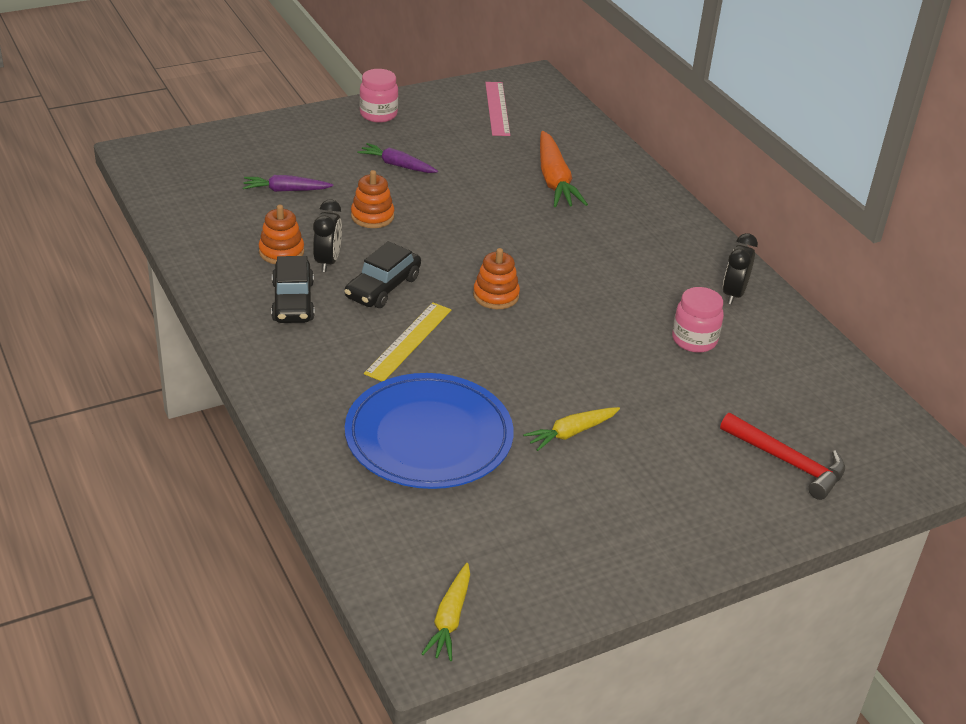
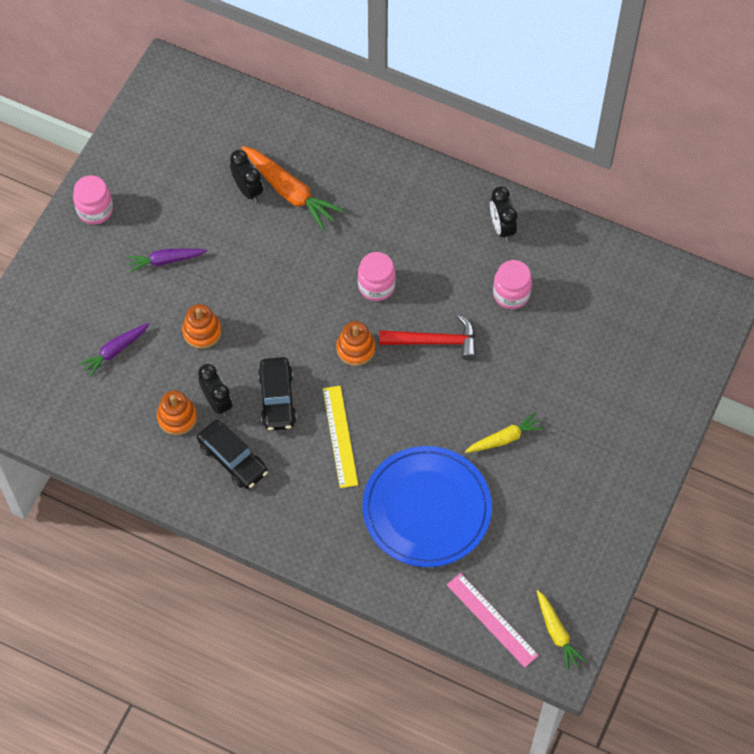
camera: 35 degrees left, 25 degrees up
(497, 108) = (175, 134): pink ruler -> pink ruler (492, 620)
(519, 162) = (248, 190): none -> black clock
(564, 269) = (376, 286): none -> pink jar
(571, 433) = (504, 438): yellow carrot -> yellow carrot turned 135 degrees counterclockwise
(787, 462) = (642, 364): red hammer -> red hammer (434, 341)

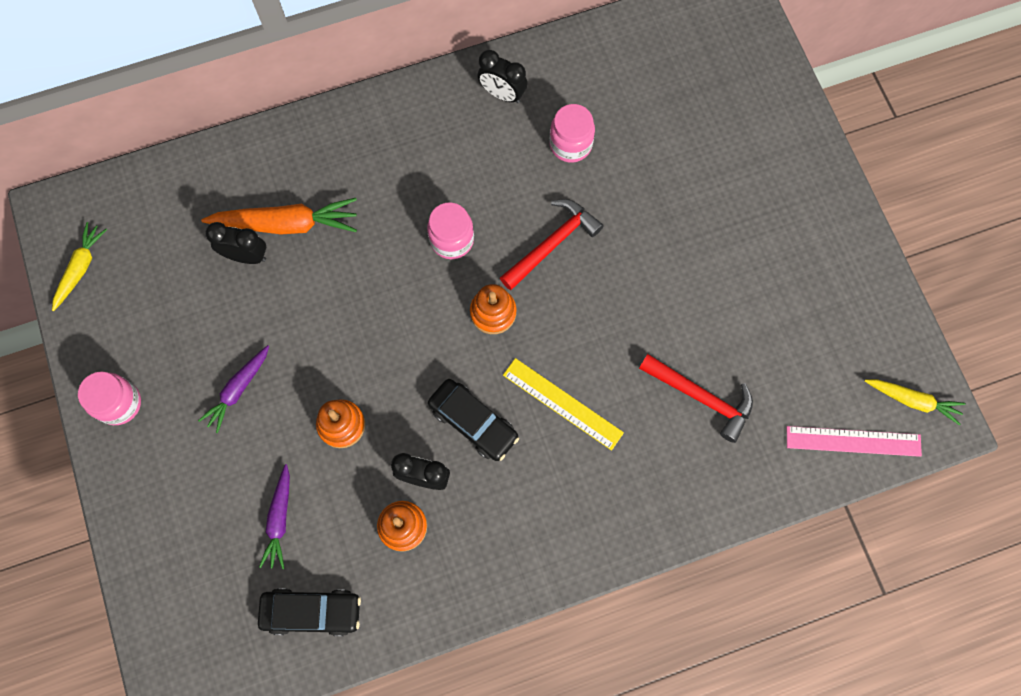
camera: 45 degrees left, 10 degrees up
(233, 459) = (493, 516): black car -> black car (312, 612)
(426, 509) = (701, 397): blue plate -> red hammer
(504, 438) = (697, 274): yellow carrot -> yellow carrot (80, 268)

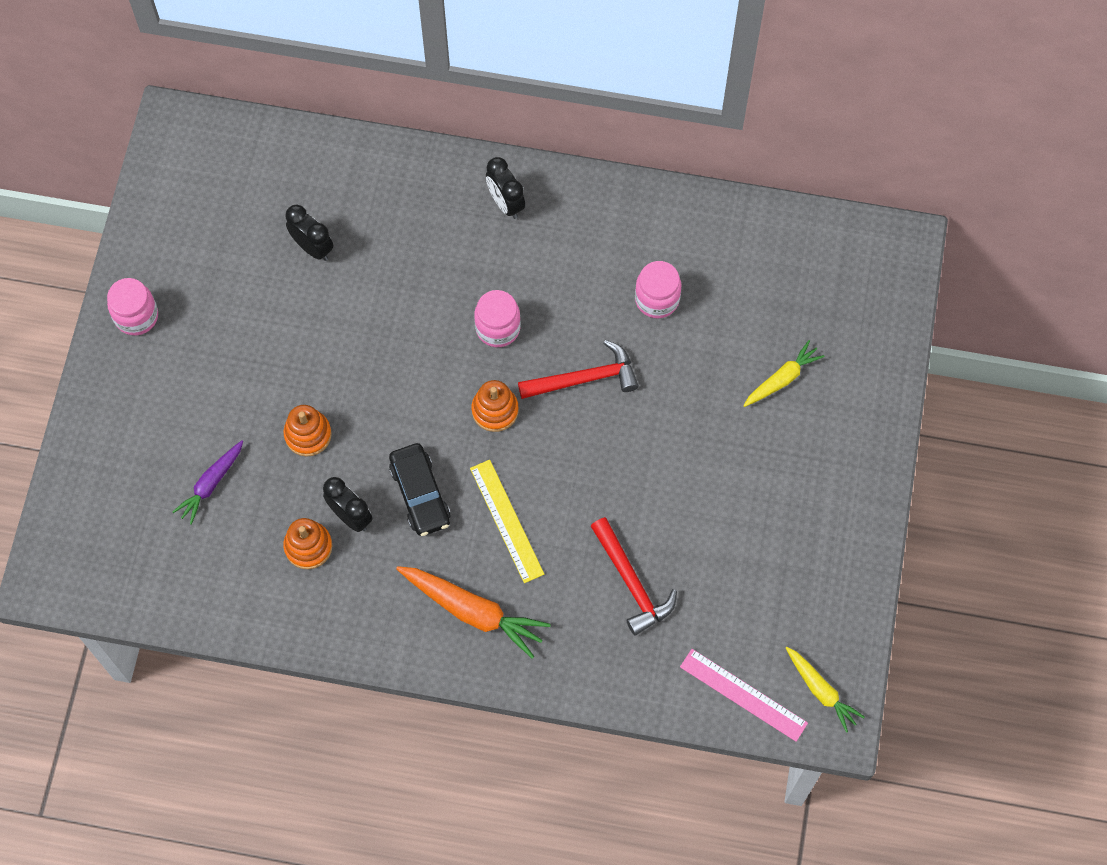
camera: 30 degrees right, 5 degrees down
(80, 268) = (169, 184): yellow carrot -> yellow carrot (782, 379)
(238, 390) = (239, 358): purple carrot -> none
(287, 224) = (363, 238): orange carrot -> orange carrot (473, 611)
(312, 612) = (193, 573): black car -> none
(502, 94) = (623, 221): black clock -> black clock (505, 203)

